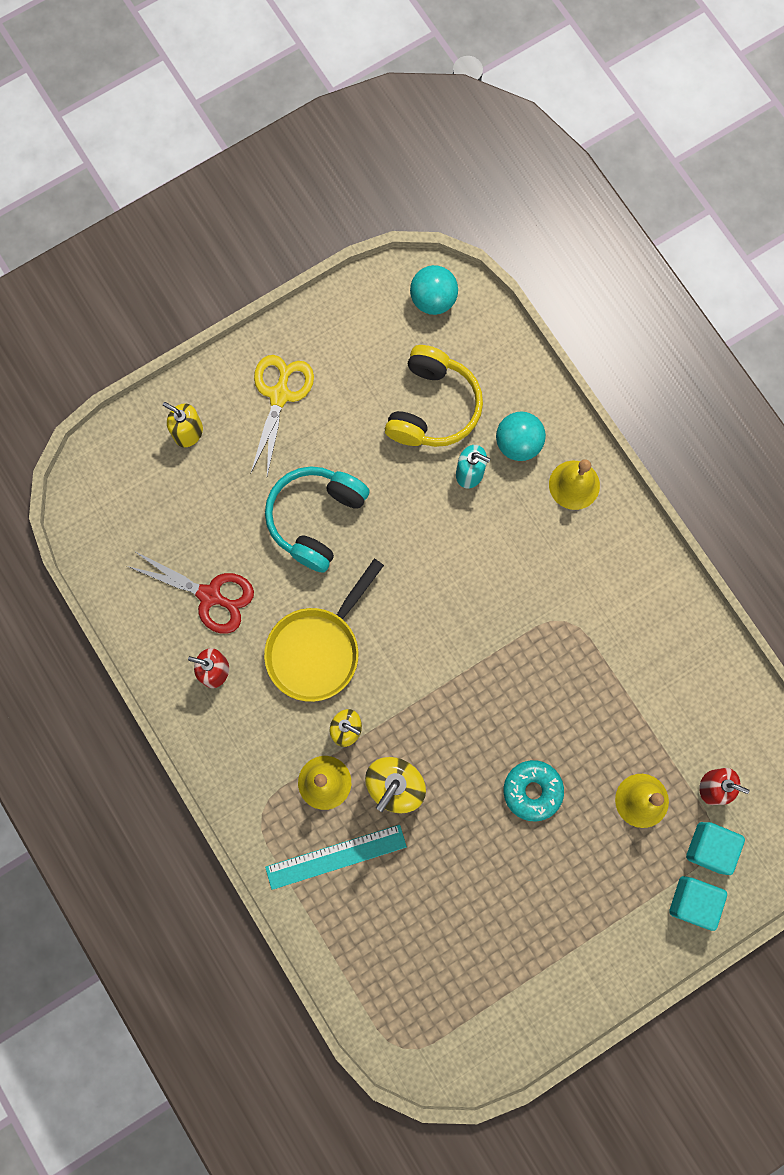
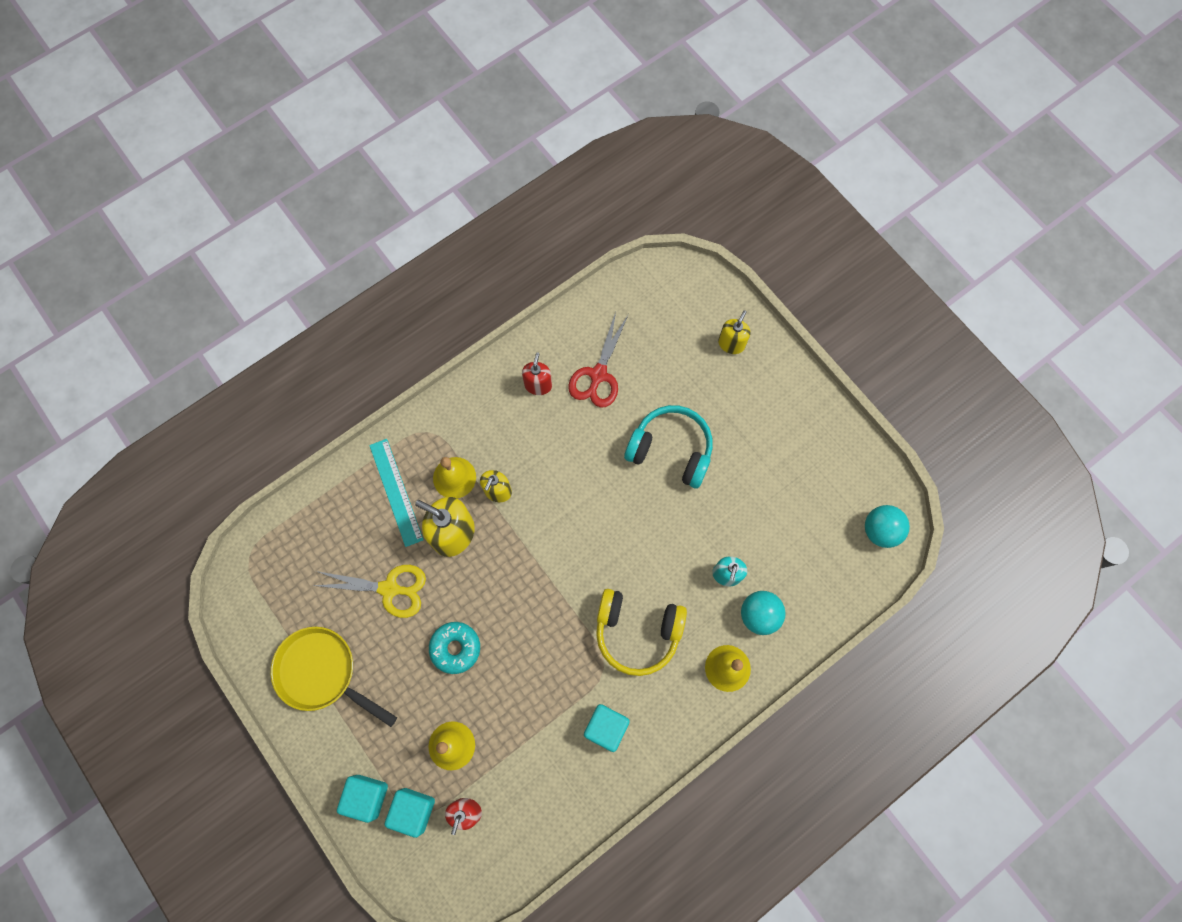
camera: 85 degrees right, 5 degrees down
(280, 395) = (773, 411): yellow scissors -> yellow scissors (389, 589)
(317, 649) = (562, 462): yellow pan -> yellow pan (322, 673)
(432, 407) = (781, 538): yellow headphones -> yellow headphones (637, 631)
(630, 624) = (606, 727): none -> turquoise cube

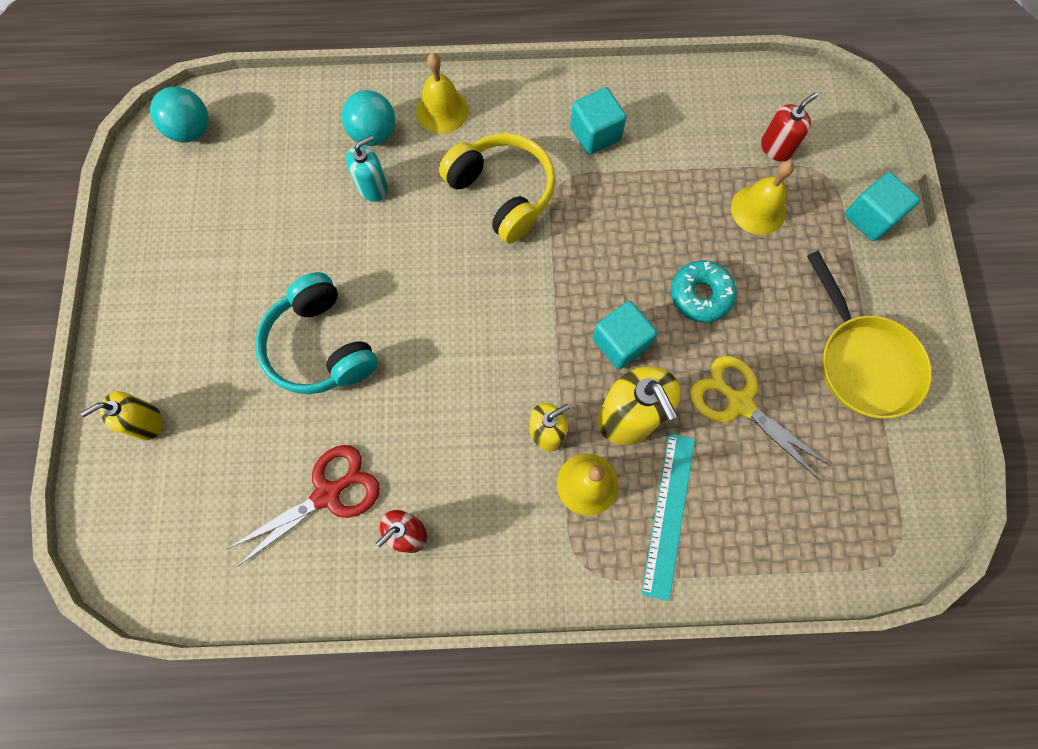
camera: 145 degrees left, 0 degrees up
(413, 810) = (828, 179): turquoise cube -> turquoise cube (620, 342)

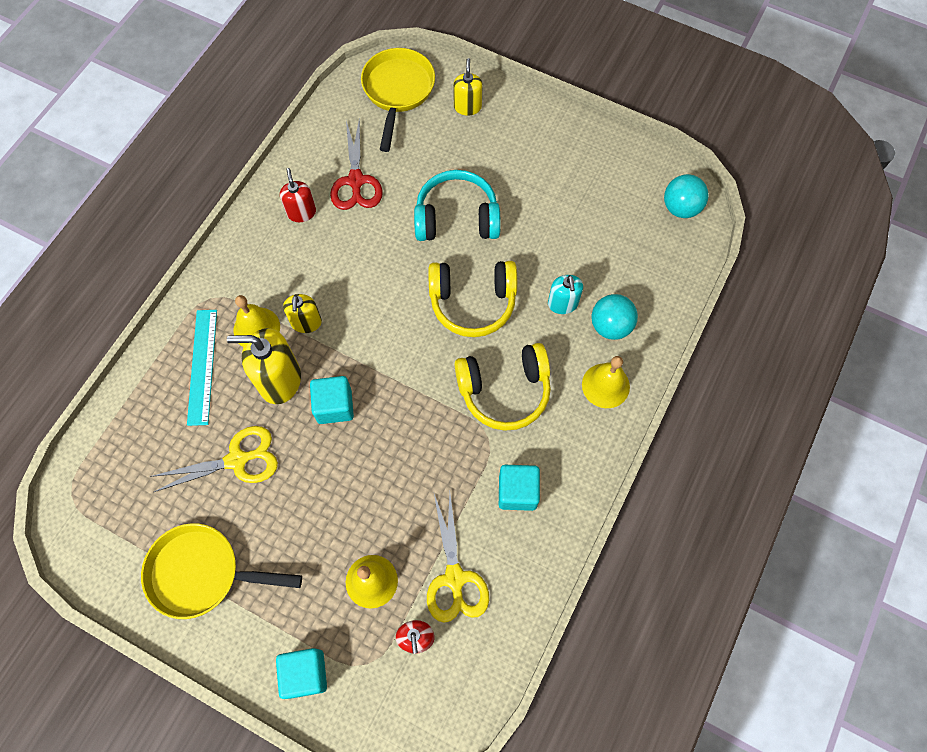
camera: 120 degrees right, 5 degrees down
(159, 525) = (397, 91): none -> yellow pan
(420, 273) = (472, 302): none -> yellow headphones
(668, 514) = (202, 366): turquoise ruler -> turquoise ruler turned 45 degrees clockwise
(700, 295) = (332, 486): turquoise donut -> none
(706, 145) = (454, 578): none -> yellow scissors

